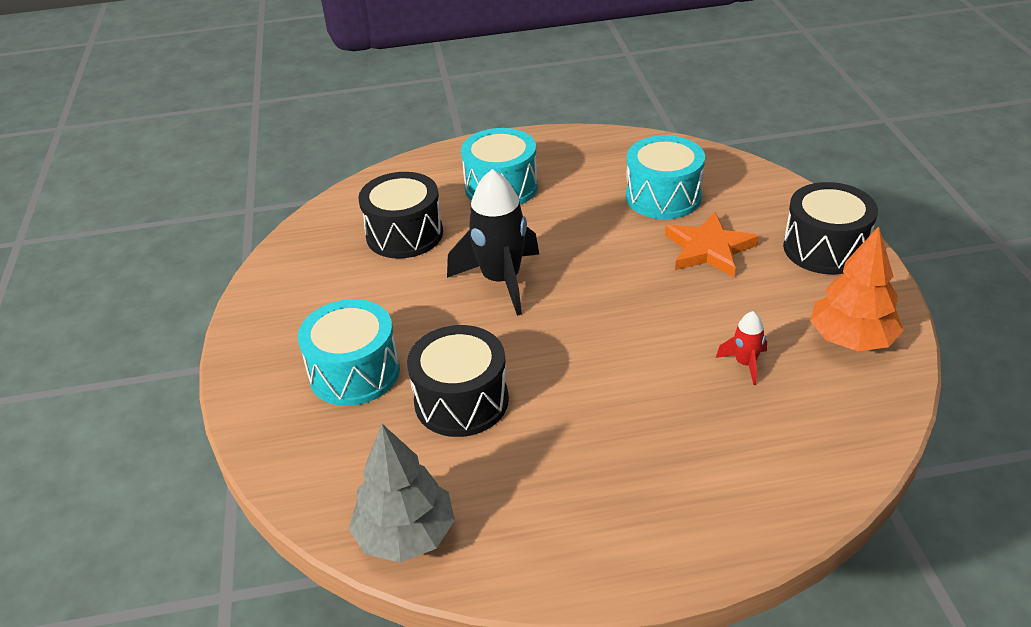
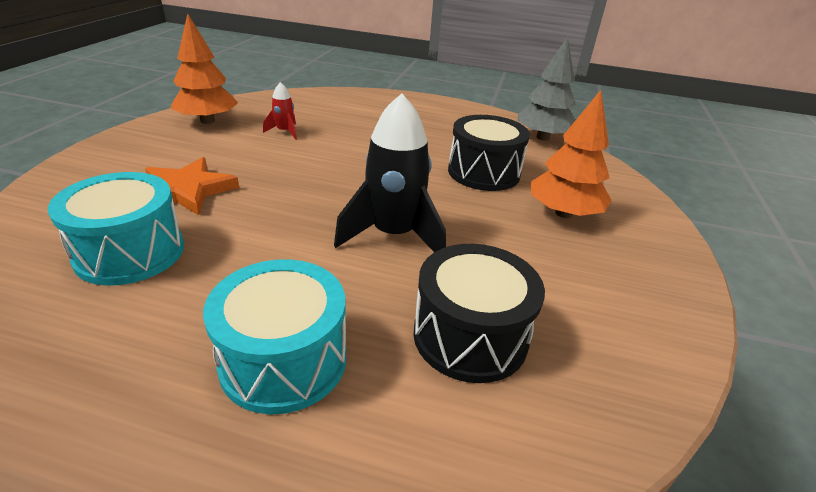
camera: 160 degrees left, 5 degrees down
(354, 372) = (563, 213): turquoise drum -> orange tree
(825, 248) = (110, 159): black drum -> none

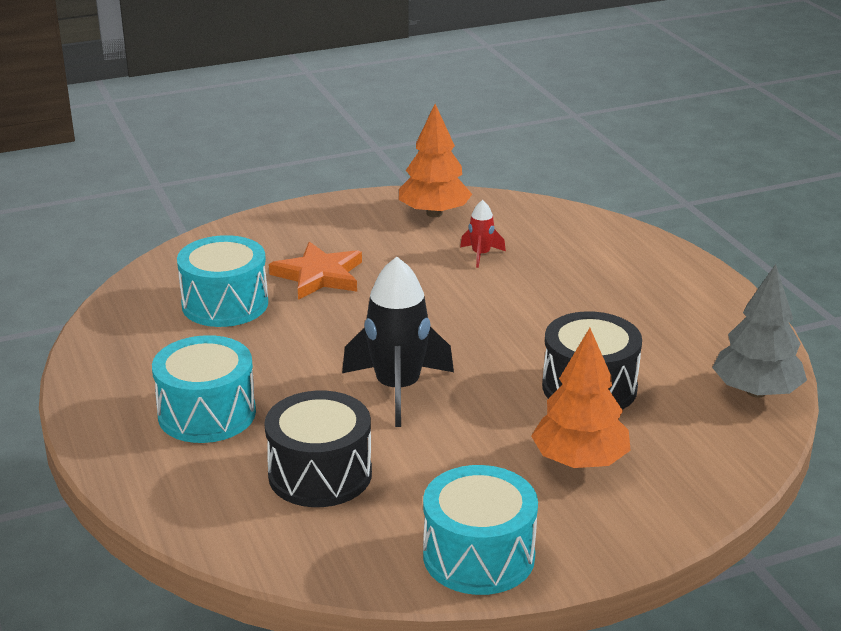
camera: 55 degrees right, 5 degrees down
(656, 310) = (478, 556): none -> turquoise drum

